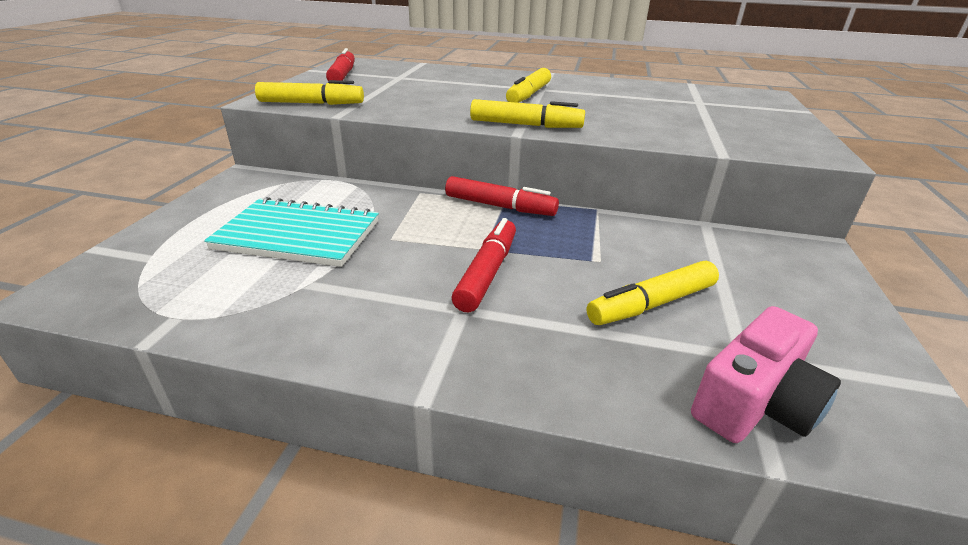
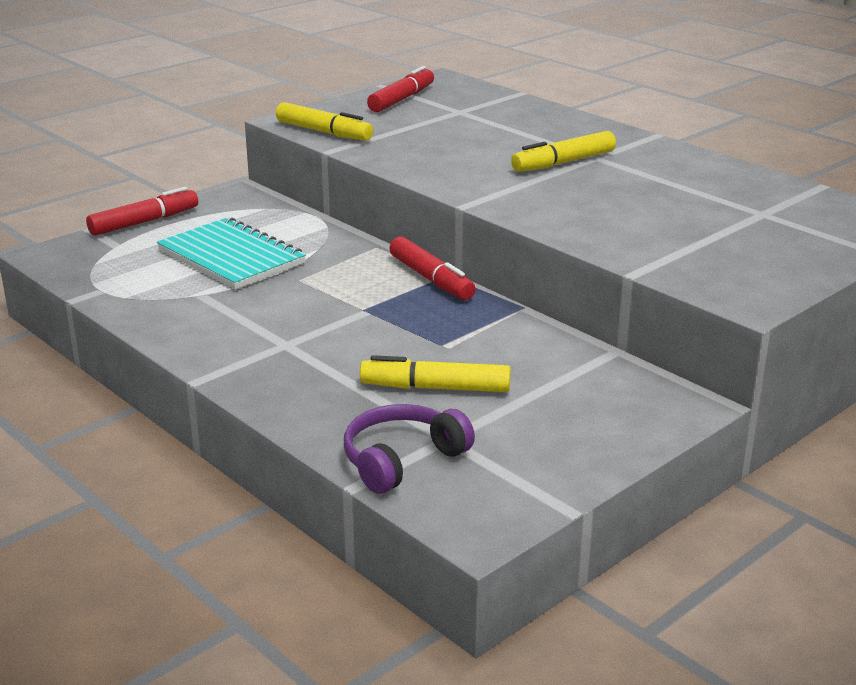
camera: 35 degrees right, 5 degrees down
(487, 273) = (338, 327): red marker -> red marker (144, 222)
(526, 125) = (489, 198): yellow marker -> none
(754, 402) = (402, 460): pink camera -> purple headphones

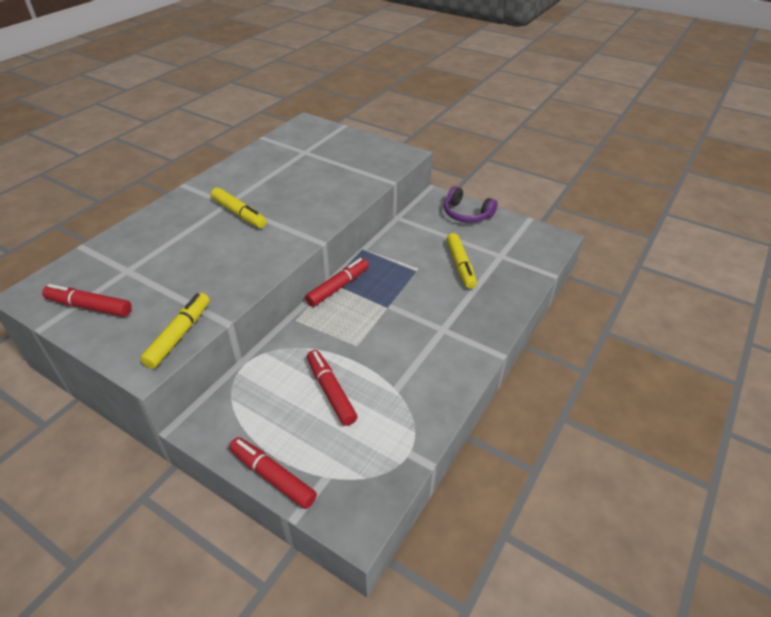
camera: 105 degrees left, 15 degrees up
(231, 257) = (331, 391): turquoise notebook -> red marker
(402, 460) = (525, 265): purple headphones -> purple headphones (466, 214)

